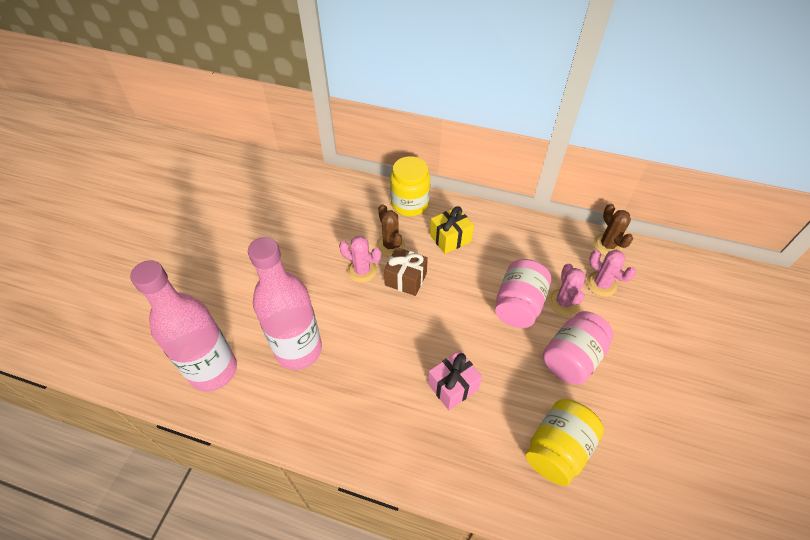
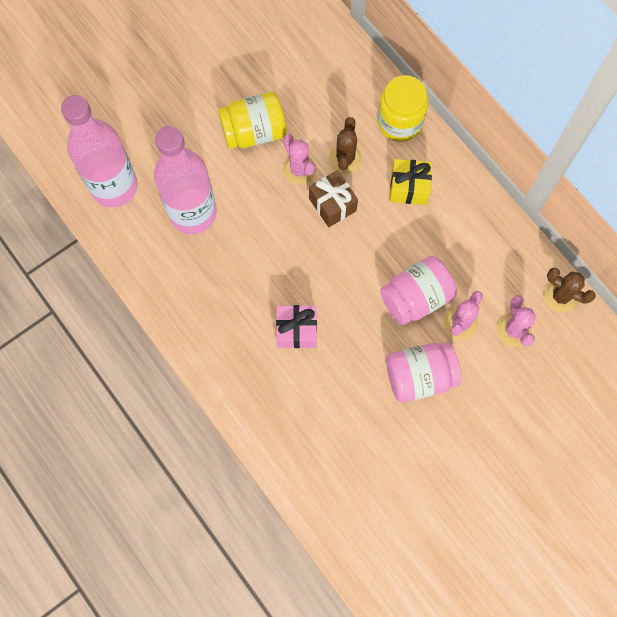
camera: 35 degrees right, 20 degrees up
(557, 449) = (339, 436): yellow jar -> yellow jar (254, 132)
(607, 245) = (560, 296): brown cactus -> brown cactus turned 75 degrees counterclockwise

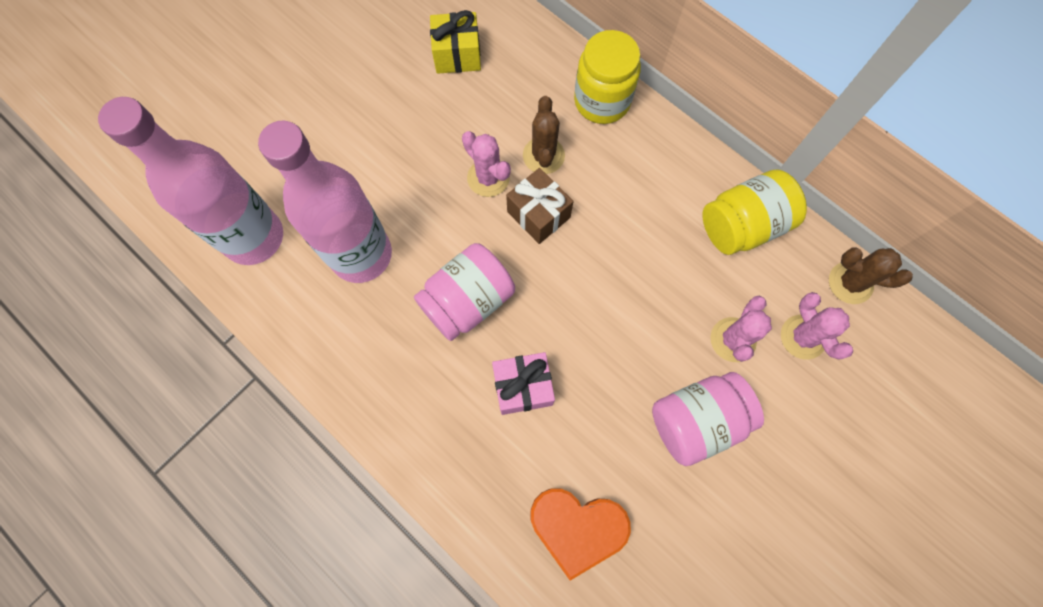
camera: 10 degrees left, 0 degrees up
(254, 132) = (423, 140): yellow jar -> yellow jar (742, 225)
(317, 434) = (577, 527): none -> orange heart
(409, 188) = (630, 178): yellow gift -> yellow gift (457, 55)
(415, 298) = (668, 316): pink jar -> pink jar (468, 301)

